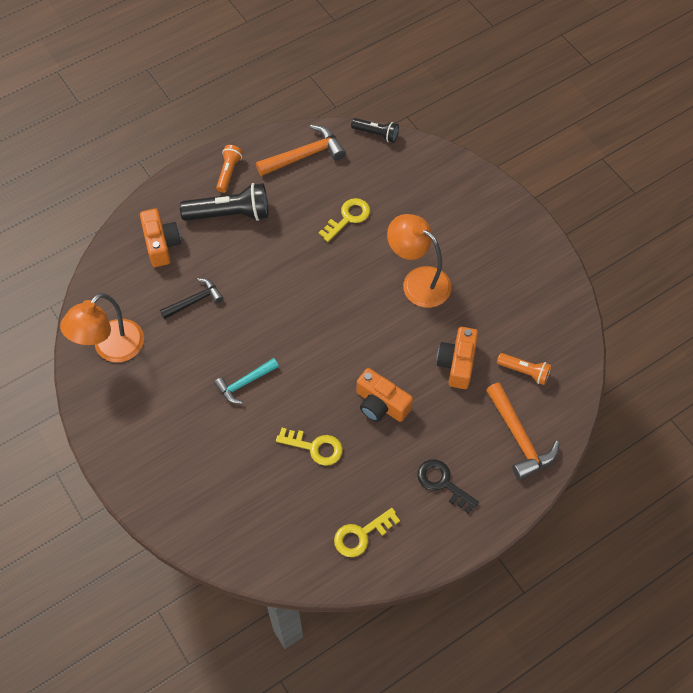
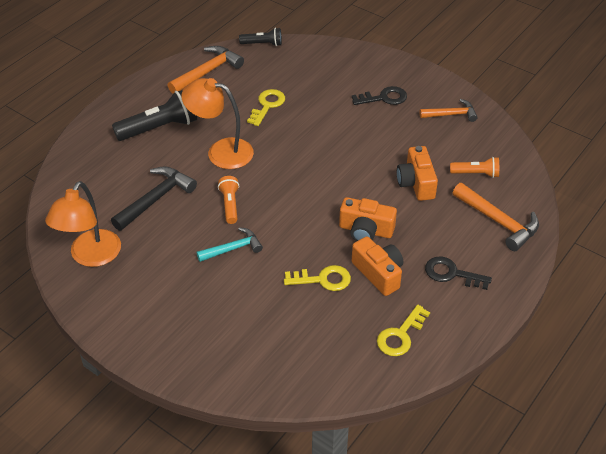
camera: 20 degrees left, 15 degrees down
(161, 244) = (104, 165): orange camera -> orange camera (378, 273)
(194, 301) = (156, 199): black hammer -> black hammer, size x1.52
(229, 172) = (144, 99): orange flashlight -> orange flashlight (230, 205)
(245, 383) = (233, 248): turquoise hammer -> turquoise hammer turned 150 degrees counterclockwise
(418, 281) = (351, 134): orange lamp -> orange lamp (221, 151)
(473, 244) = (384, 98): none -> black key
(534, 288) = (451, 114): none -> orange hammer

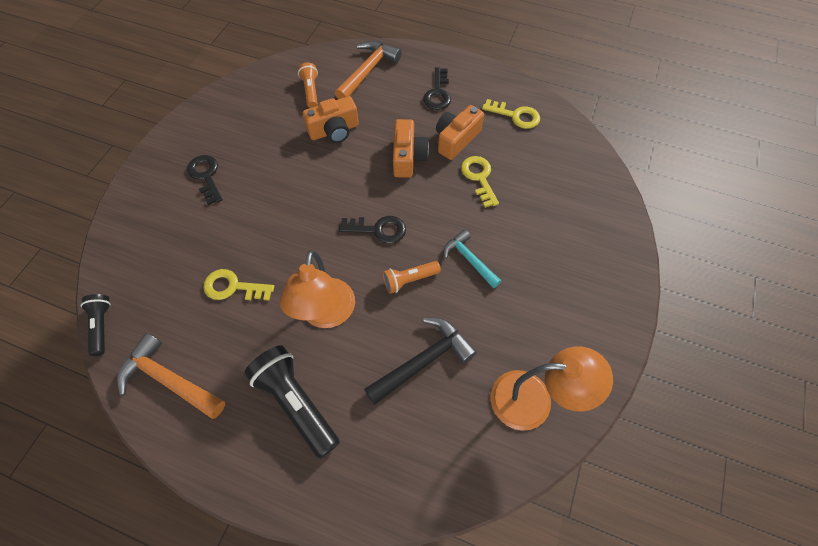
camera: 105 degrees left, 15 degrees up
(156, 199) = (423, 361): black hammer -> black hammer turned 120 degrees clockwise
(288, 194) = (378, 229): none -> black key
(451, 114) = (227, 118): orange hammer -> none

